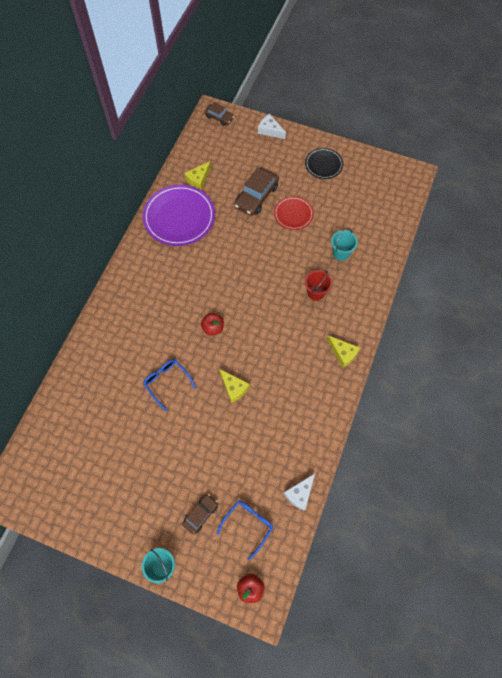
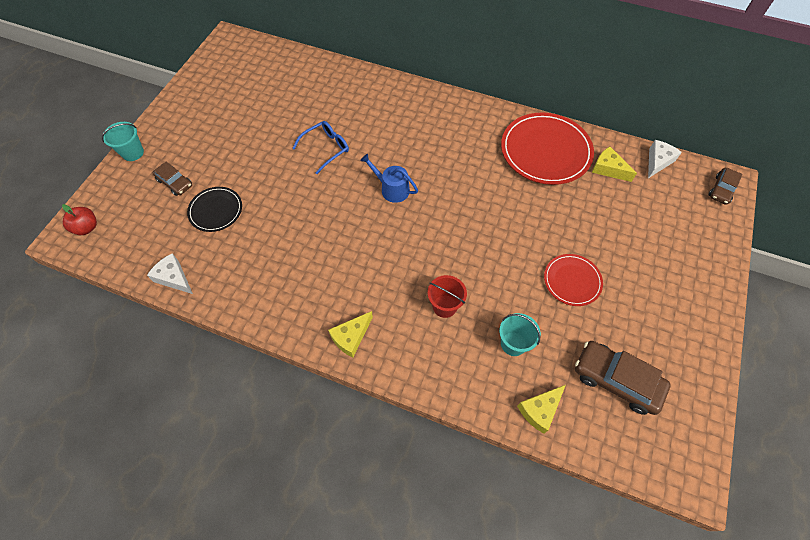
camera: 90 degrees right, 5 degrees down
(179, 217) = (545, 151): purple plate -> red plate
(213, 328) = (391, 189): red apple -> blue watering can
(233, 388) = (313, 211): yellow cheese -> yellow cheese (539, 410)
(248, 525) = (152, 225): blue glasses -> none
(256, 196) = (594, 235): brown car -> brown car (616, 380)
(270, 130) = (718, 253): white cheese -> white cheese (658, 162)
(323, 165) = (673, 326): black plate -> black plate (216, 210)

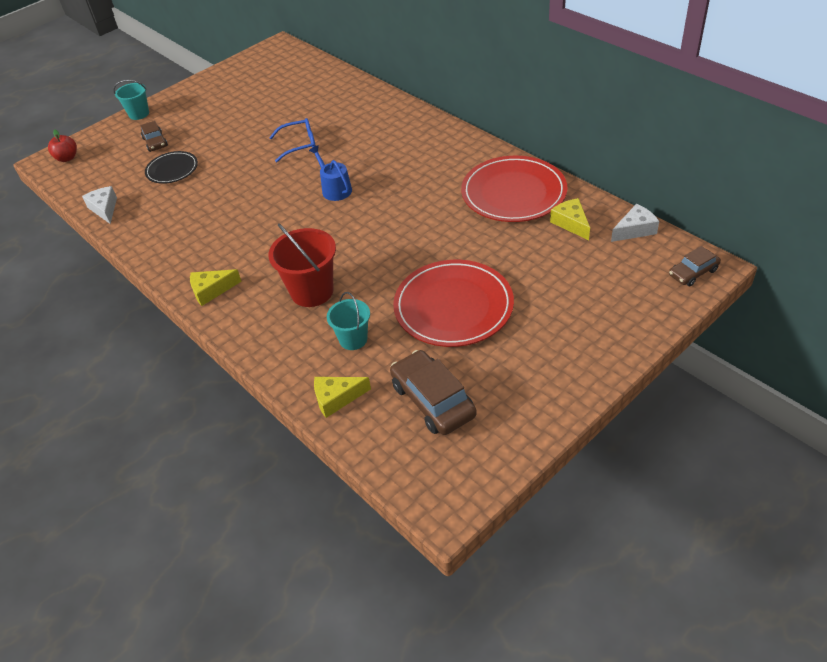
camera: 30 degrees right, 15 degrees down
(444, 306) = (312, 291): red bucket -> red bucket, size x1.62
(572, 281) = (453, 306): red plate -> red plate, size x1.81

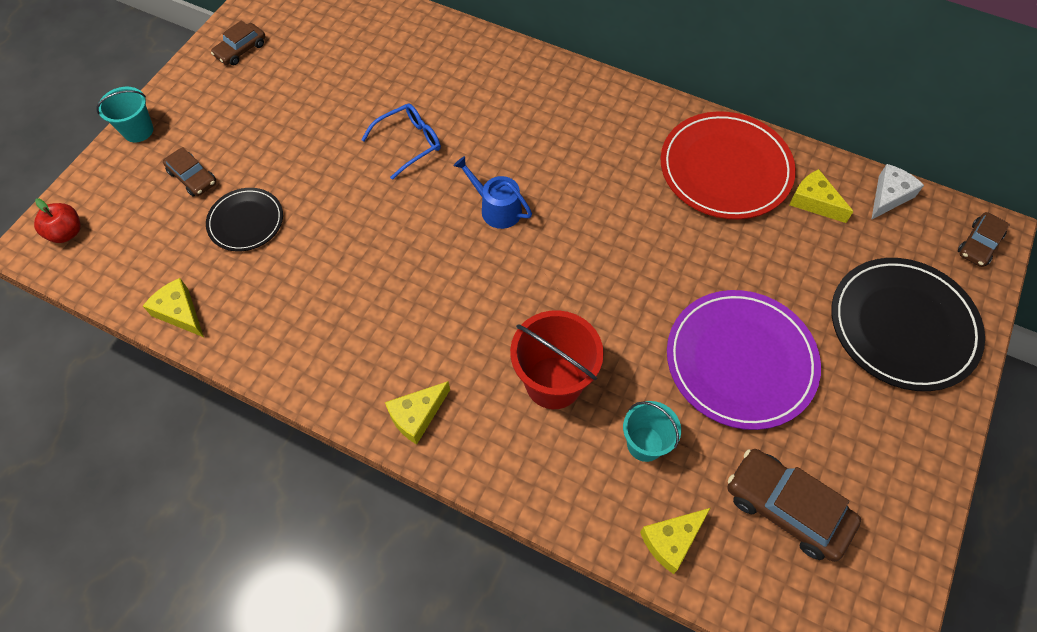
camera: 25 degrees left, 15 degrees up
(104, 209) = (180, 312): white cheese -> yellow cheese
(225, 81) = (241, 50): none -> brown car
(453, 306) = (740, 361): red plate -> purple plate
(595, 311) = (903, 326): none -> black plate

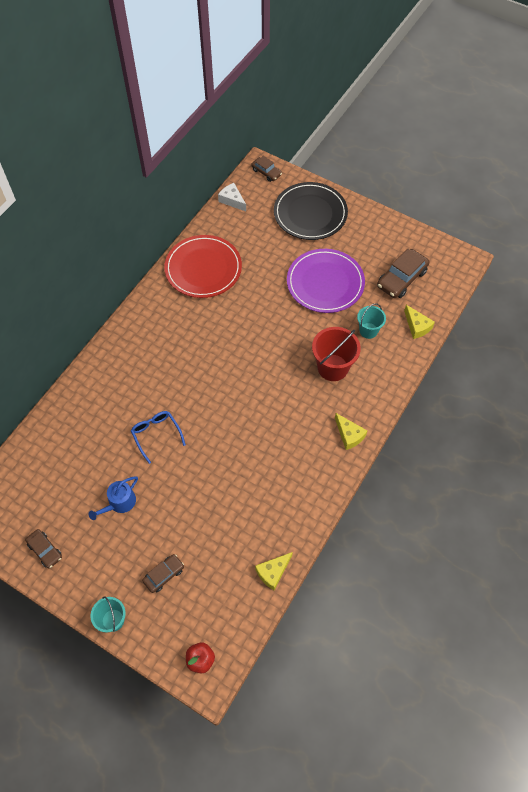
camera: 85 degrees left, 0 degrees up
(246, 221) = (206, 535): black plate -> none
(496, 208) = (215, 387): blue watering can -> blue watering can (119, 503)
(814, 202) = (231, 233): yellow cheese -> none

